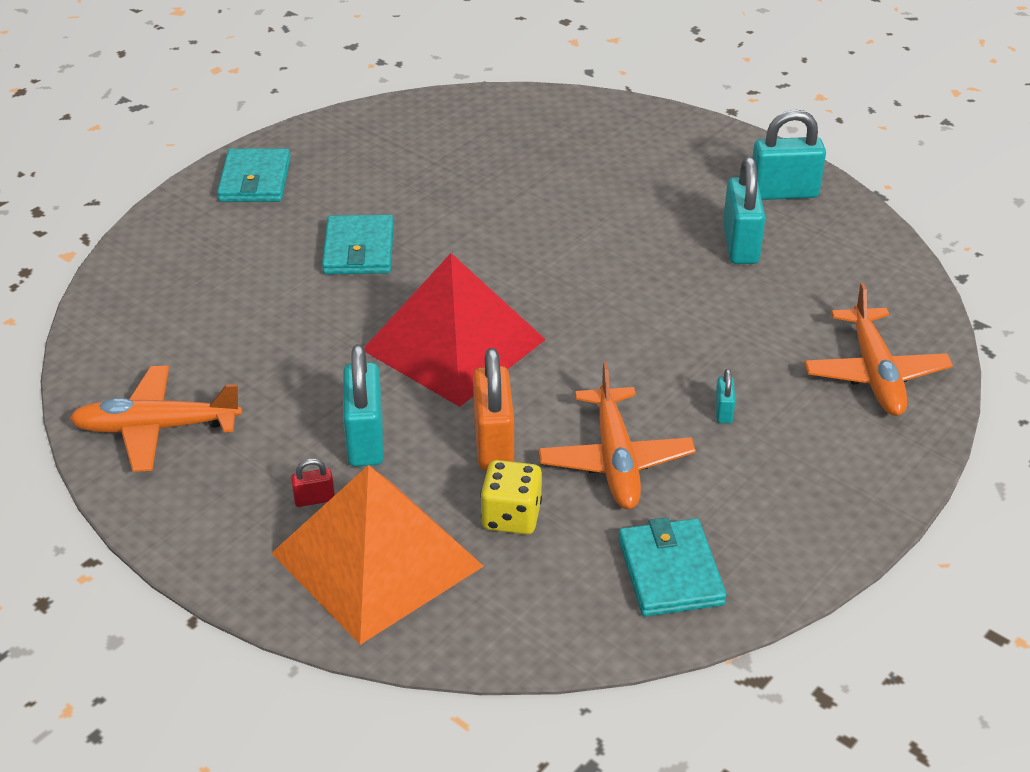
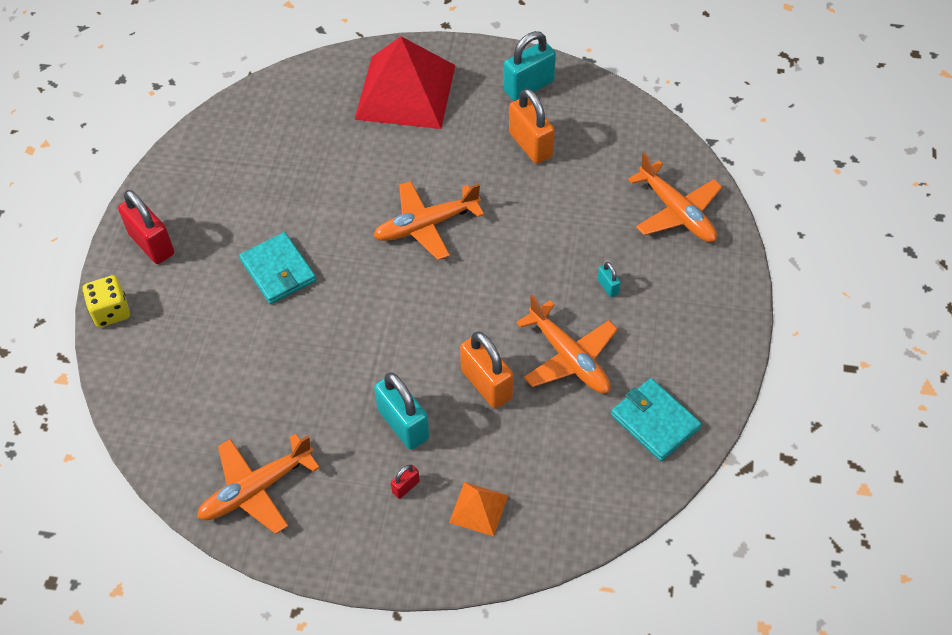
camera: 30 degrees left, 15 degrees up
(255, 180) = (151, 244): turquoise wallet -> red padlock
(377, 559) = (478, 508): orange pyramid -> orange pyramid, size x0.43
(454, 344) = (404, 319): red pyramid -> red pyramid (405, 91)
(511, 516) = (536, 433): yellow dice -> yellow dice (111, 311)
(555, 271) = (427, 225): none -> orange plane
(740, 245) = (530, 145): turquoise padlock -> orange padlock

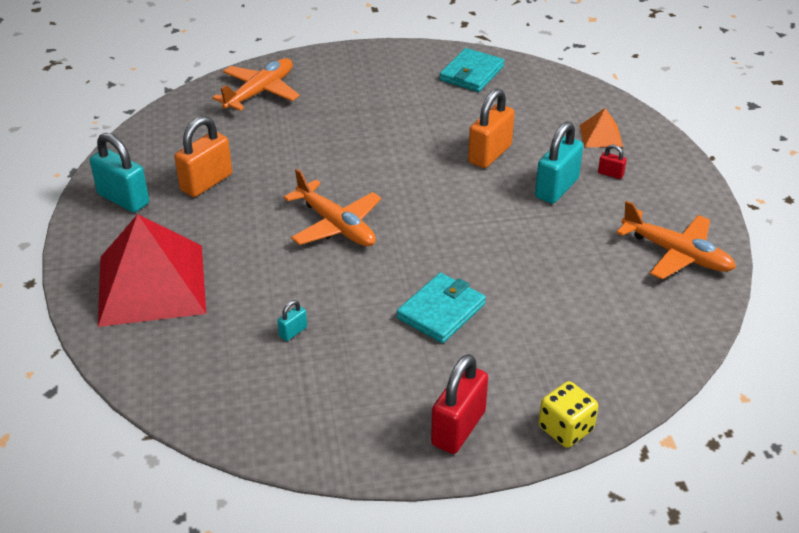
camera: 110 degrees left, 15 degrees down
(569, 357) = (438, 119): orange plane -> none
(608, 287) = (357, 113): turquoise padlock -> turquoise padlock (293, 332)

